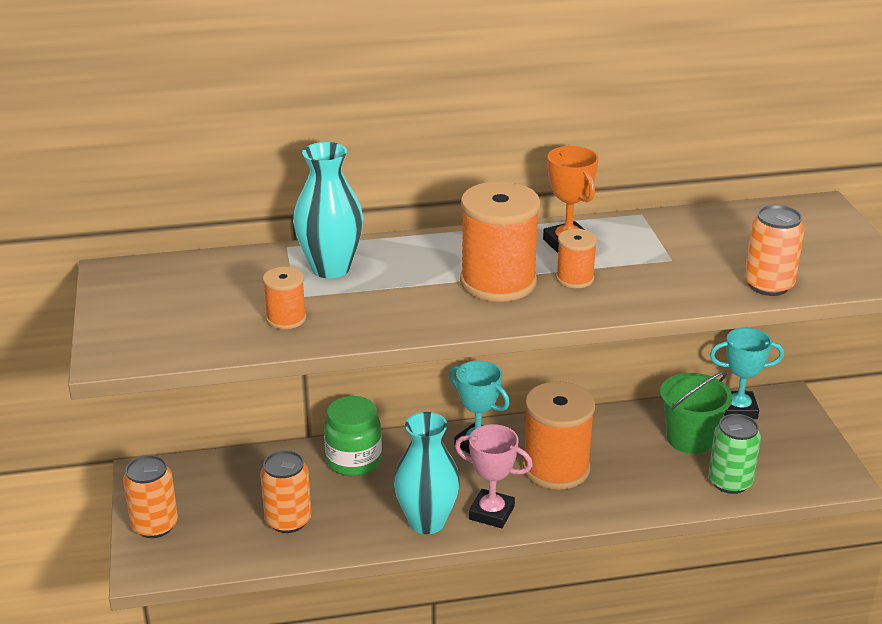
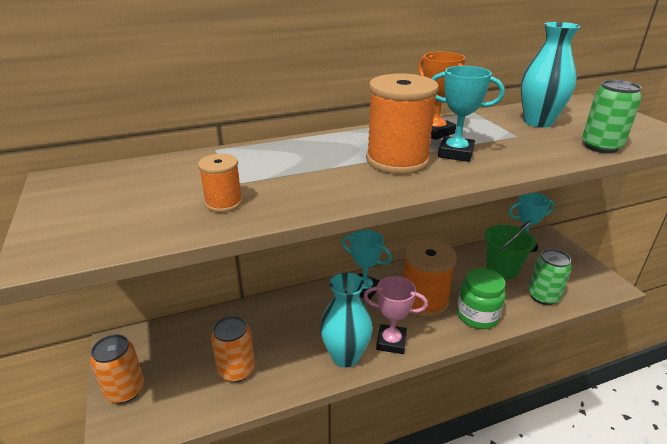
camera: 10 degrees left, 0 degrees up
(330, 268) = (255, 161): turquoise vase -> turquoise vase (538, 122)
(354, 461) = (279, 312): green jar -> green jar (477, 316)
(575, 278) = (455, 153): orange spool -> turquoise trophy
(768, 285) = (601, 146): orange can -> green can

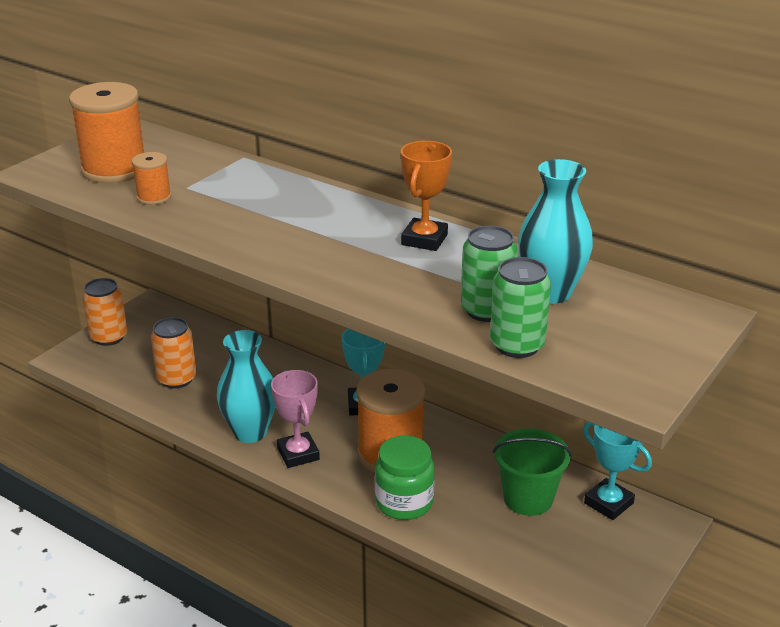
camera: 55 degrees right, 0 degrees up
(397, 160) = (321, 240): orange spool -> orange spool (114, 169)
(455, 153) = (377, 264): turquoise trophy -> none
(543, 296) = (505, 549): green can -> green can (486, 310)

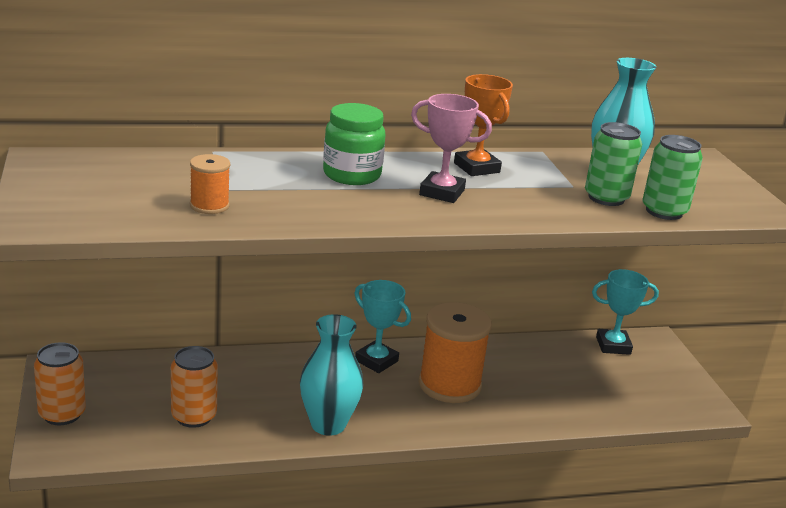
camera: 50 degrees left, 5 degrees down
(114, 169) = (116, 195): orange spool -> none
(298, 454) = (389, 420): pink trophy -> pink trophy (442, 192)
(404, 502) = (511, 411): green jar -> green jar (352, 175)
(528, 498) = (571, 367): green bucket -> none

